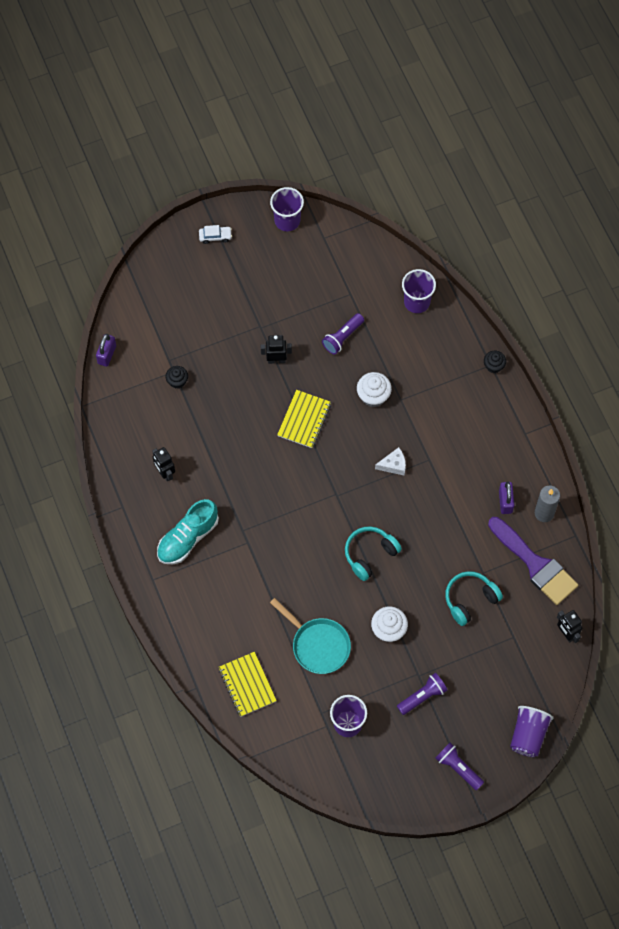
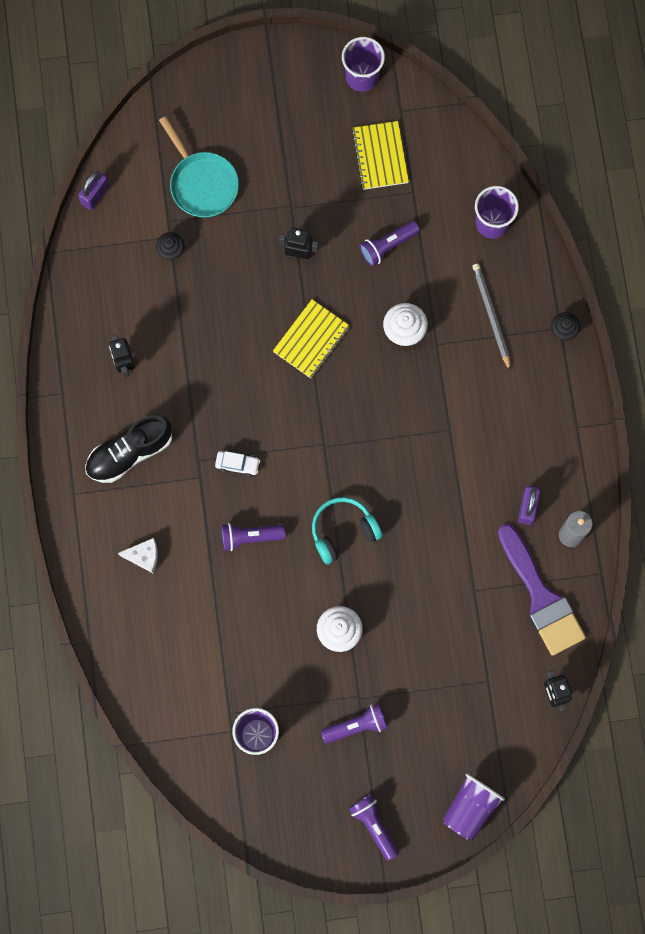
camera: 15 degrees right, 10 degrees up
(188, 538) = (129, 453): turquoise shoe -> black shoe
(215, 236) = (268, 75): white car -> white car (237, 464)
(247, 685) = (150, 655): yellow notebook -> yellow notebook (380, 156)
(299, 577) = (250, 537): none -> purple flashlight
(318, 645) = (249, 628): turquoise pan -> turquoise pan (202, 183)
(393, 465) = (404, 425): white cheese -> white cheese (144, 556)
(436, 369) = (491, 316): none -> grey pencil
(470, 599) = (448, 620): turquoise headphones -> none

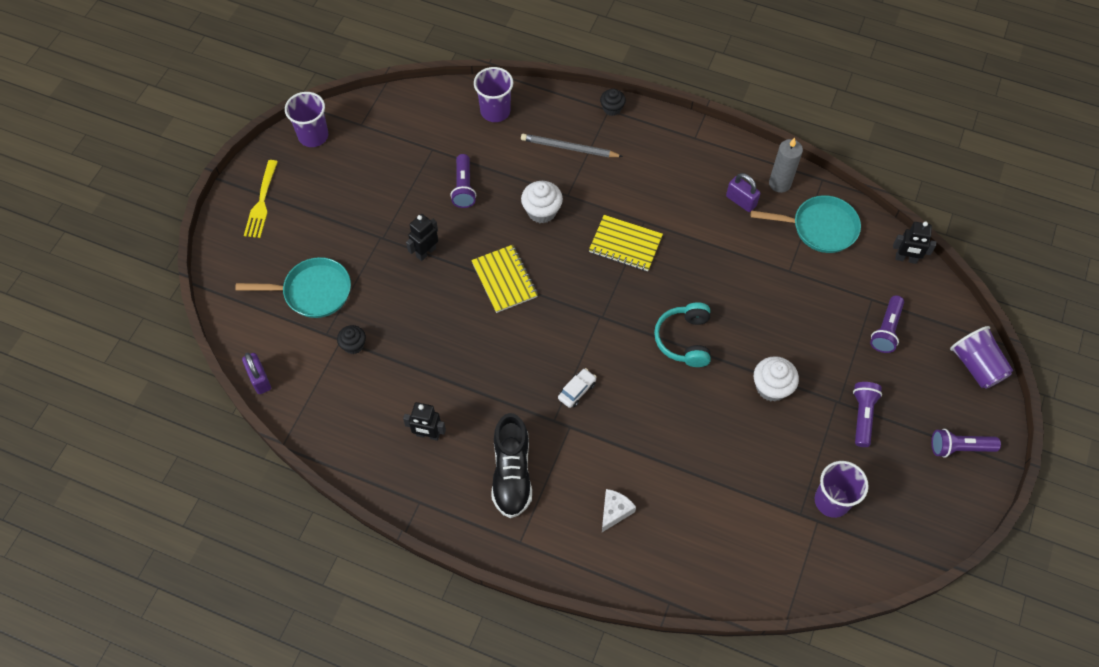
camera: 60 degrees left, 15 degrees down
(250, 537) = (647, 414): purple flashlight -> purple flashlight (886, 330)
(264, 80) = (261, 202): none -> yellow fork
(380, 156) = (387, 156): yellow notebook -> yellow notebook (625, 244)
(541, 597) = (820, 228): purple brush -> turquoise pan

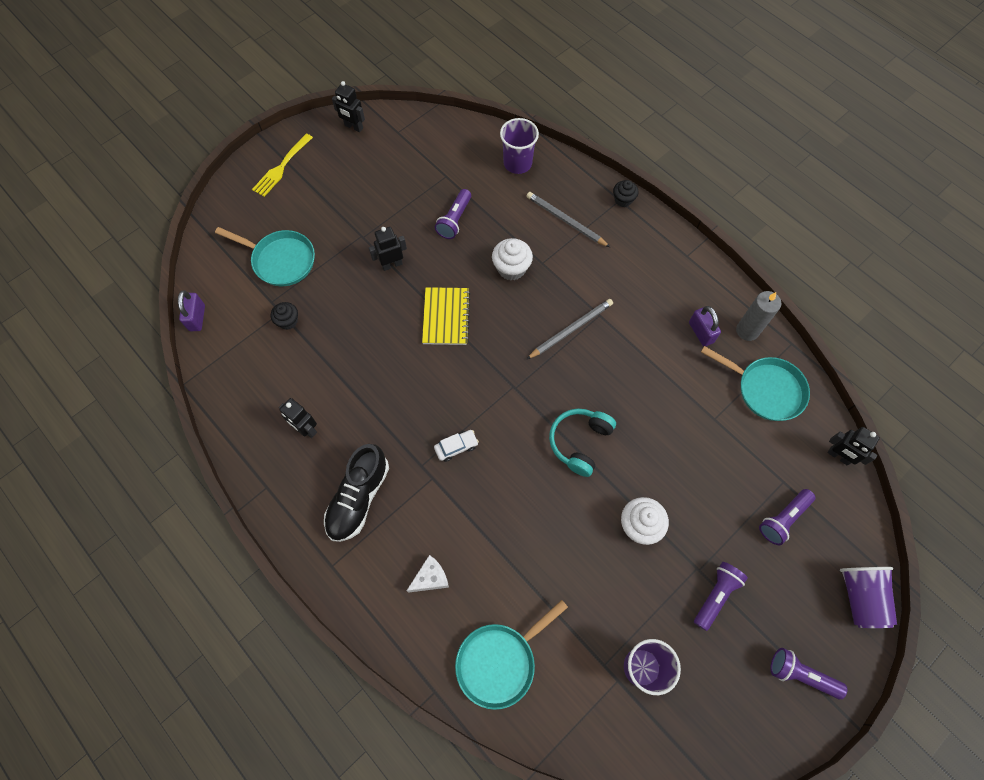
camera: 25 degrees right, 5 degrees up
(313, 136) = (353, 127): purple cup -> black robot
(625, 244) = (571, 329): yellow notebook -> grey pencil
(711, 552) = (499, 661): none -> turquoise pan

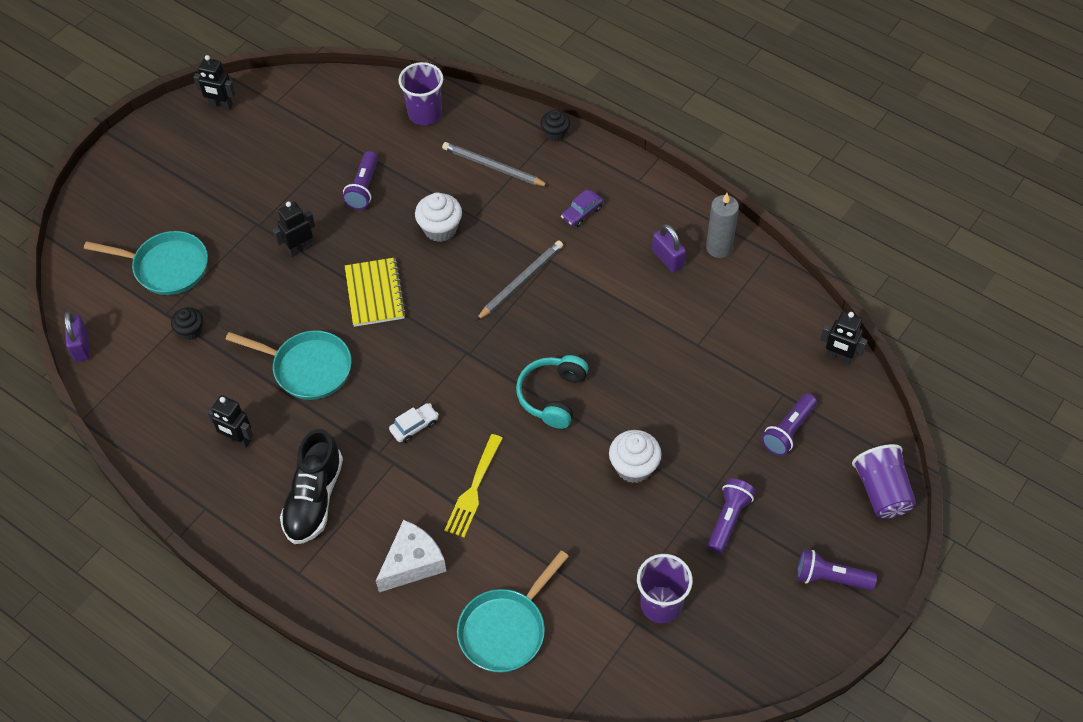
camera: 10 degrees left, 10 degrees down
(281, 167) = (144, 165): yellow fork -> yellow fork (473, 489)
(430, 578) = (412, 563): white cheese -> white cheese, size x1.52
(633, 276) = (581, 213): none -> purple car
(765, 389) = (749, 304): turquoise pan -> turquoise pan (307, 368)

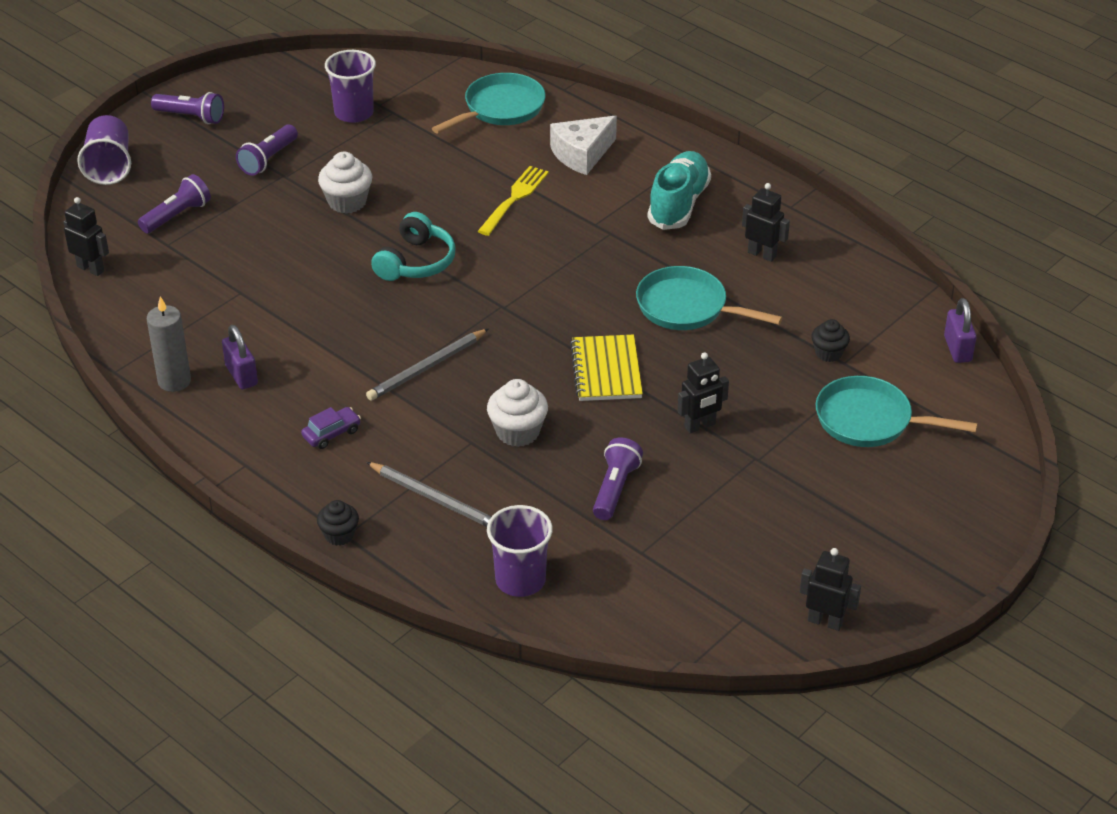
camera: 175 degrees left, 15 degrees down
(314, 499) = (678, 204): black shoe -> turquoise shoe
(414, 426) = (570, 250): white car -> none

